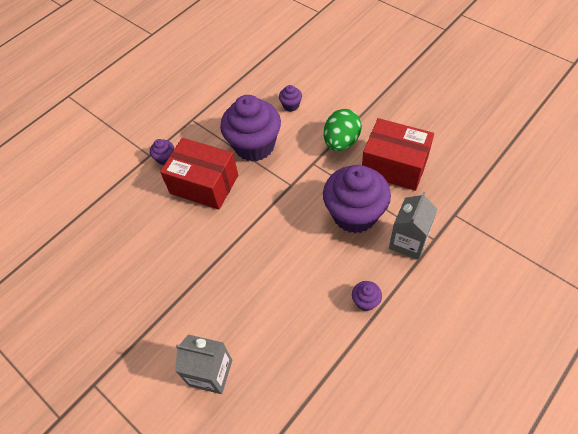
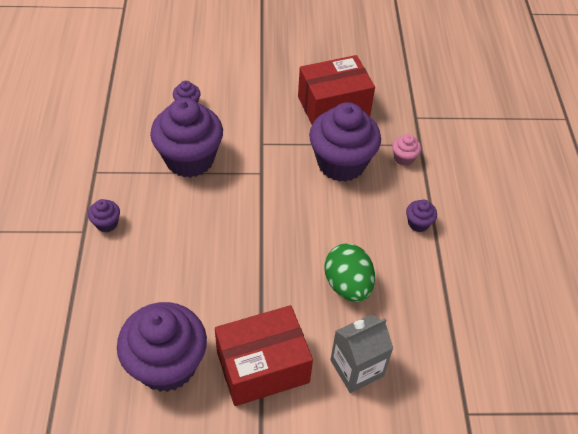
camera: 50 degrees left, 5 degrees down
(109, 275) = (167, 364): none -> purple cupcake
(204, 184) = (176, 222): red box -> red box (262, 367)
(341, 142) = (268, 111): green egg -> green egg (347, 285)
(408, 242) = (404, 158): grey carton -> pink cupcake

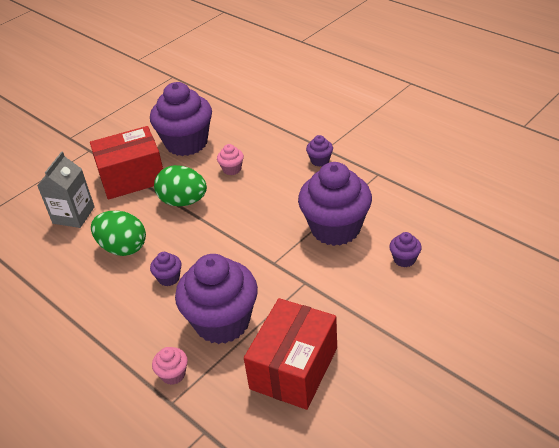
camera: 140 degrees right, 10 degrees down
(176, 285) = (232, 169): none -> pink cupcake
(254, 288) = (183, 201): none -> green egg
(262, 367) = (132, 177): red box -> red box turned 45 degrees clockwise
(418, 223) = (107, 328): purple cupcake -> purple cupcake (169, 278)

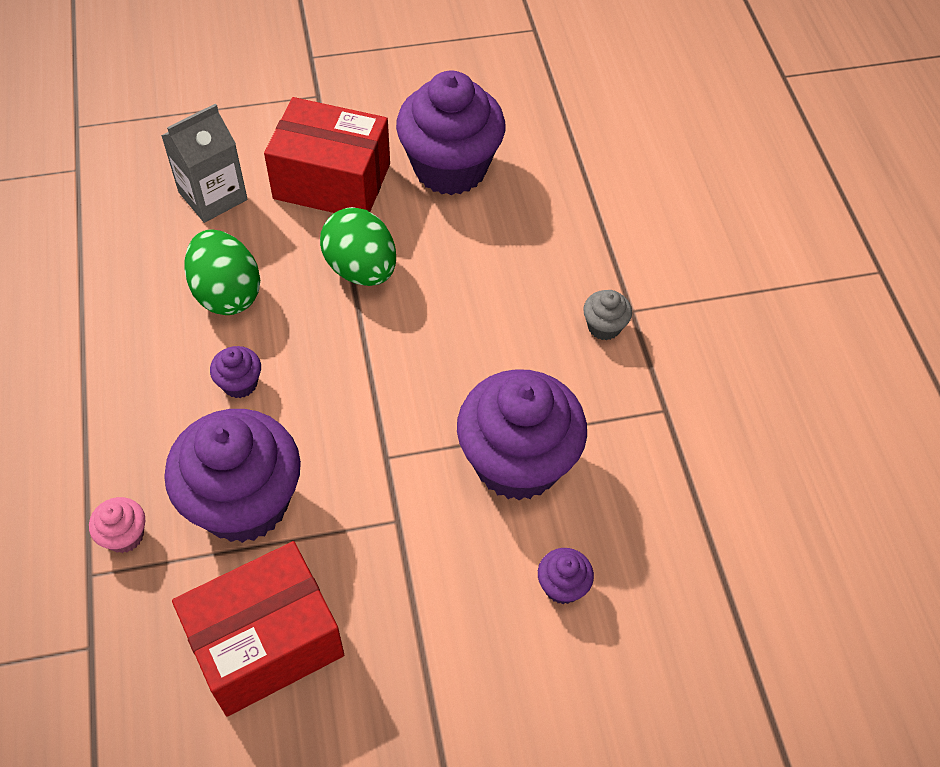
camera: 30 degrees right, 15 degrees up
(232, 169) = (470, 257): pink cupcake -> none
(320, 160) = (604, 326): purple cupcake -> grey cupcake

